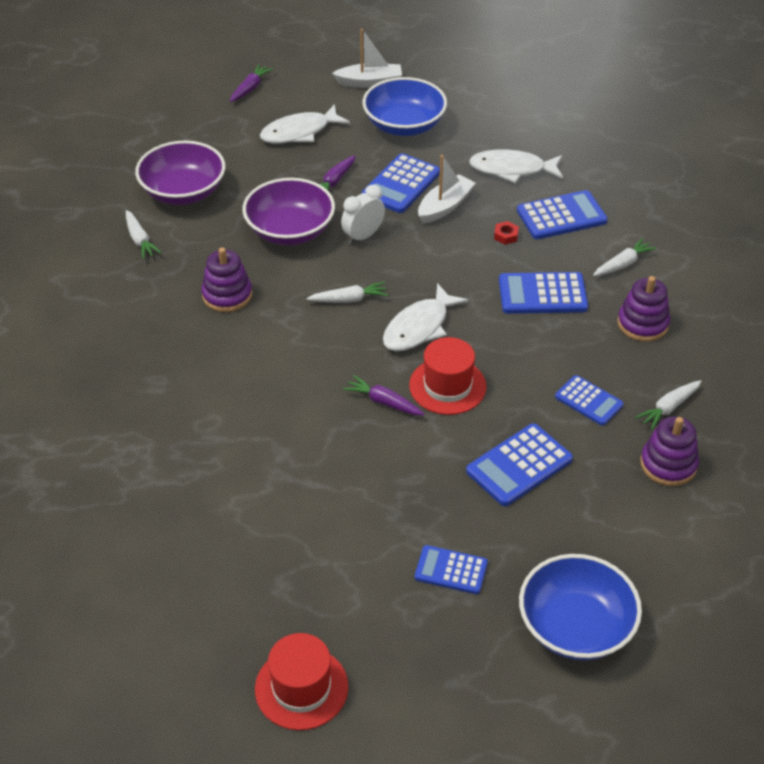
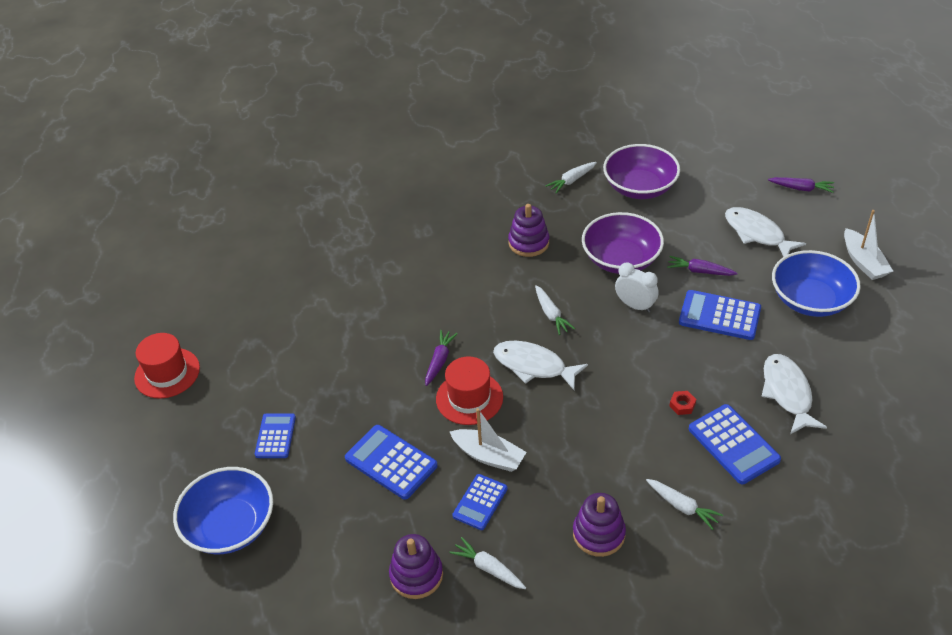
camera: 80 degrees right, 0 degrees up
(444, 206) = (703, 352): white boat -> white boat (488, 456)
(542, 294) = (610, 446): blue calculator -> none

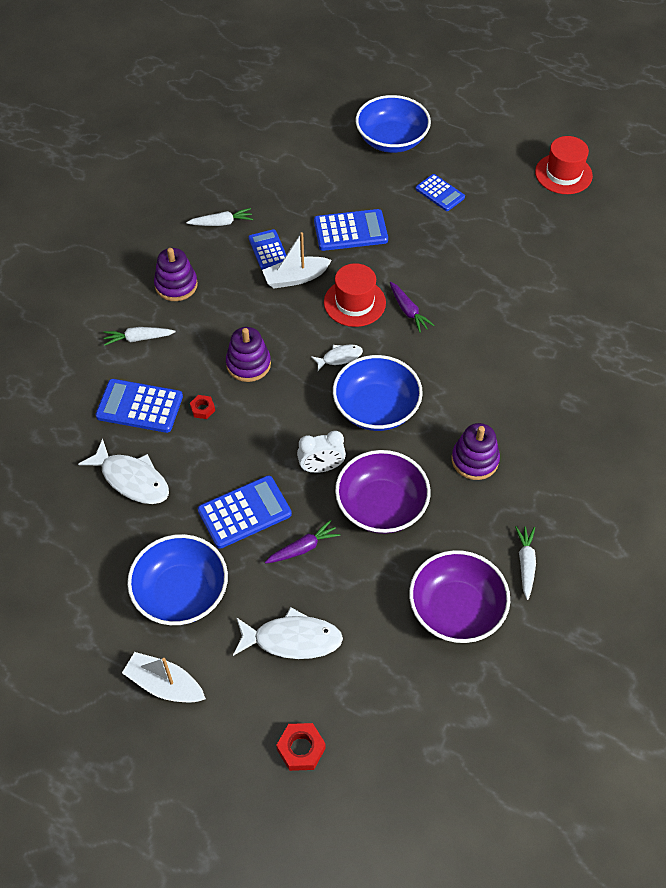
camera: 130 degrees right, 10 degrees up
(416, 575) = (258, 192): purple stacking toy -> purple stacking toy (248, 364)
(534, 366) = (339, 357): white fish -> white fish, size x0.56
(551, 314) = (376, 408): white carrot -> blue bowl
(801, 188) = (301, 749): purple carrot -> red nut

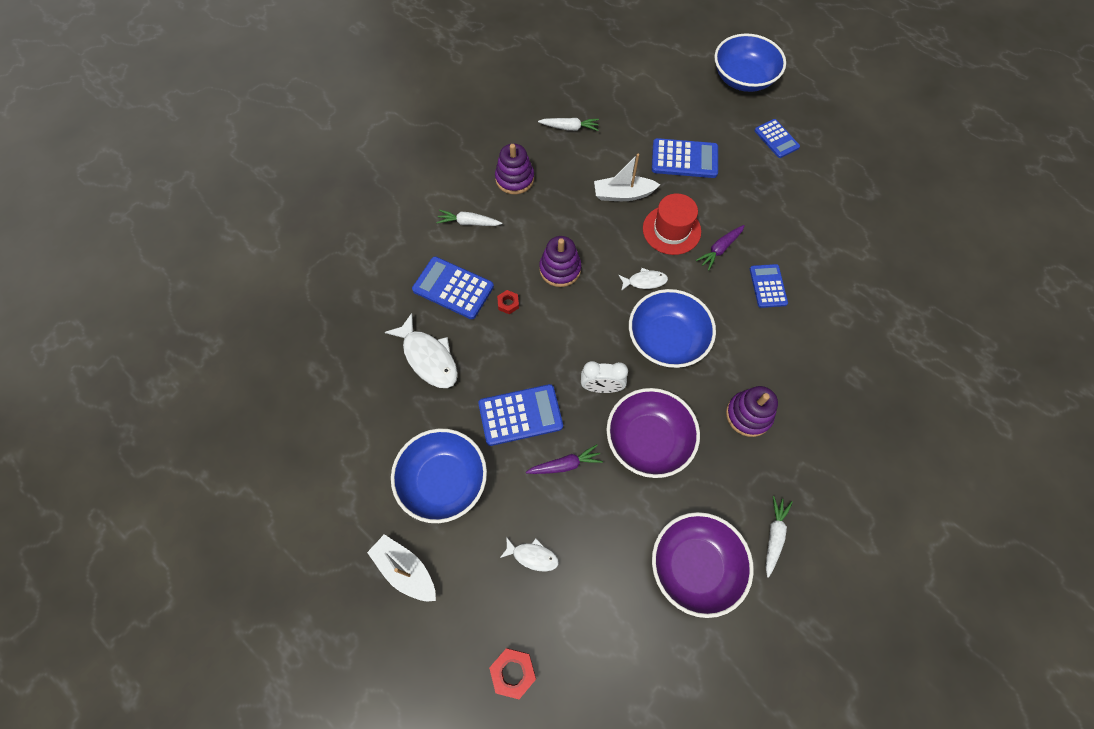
camera: 15 degrees right, 10 degrees up
(268, 250) = (605, 162): blue calculator -> blue calculator (768, 286)
(292, 639) = (532, 556): white fish -> white fish, size x0.56
(408, 311) = (719, 249): purple carrot -> purple carrot turned 60 degrees clockwise
(563, 174) = (899, 143): red hat -> none

